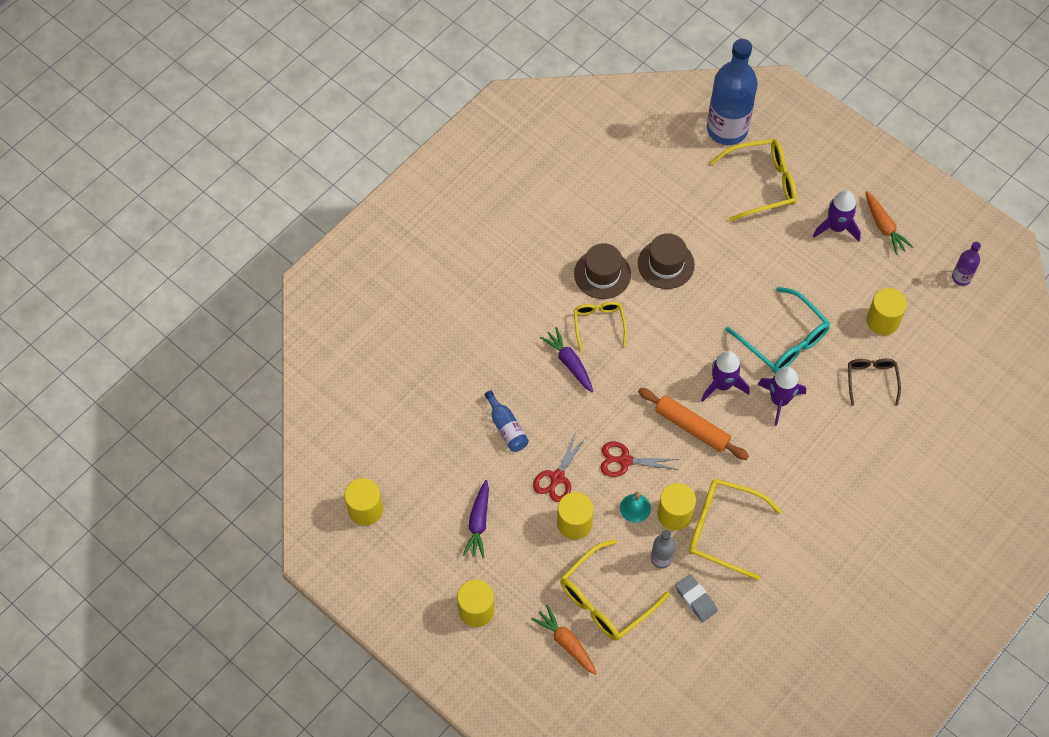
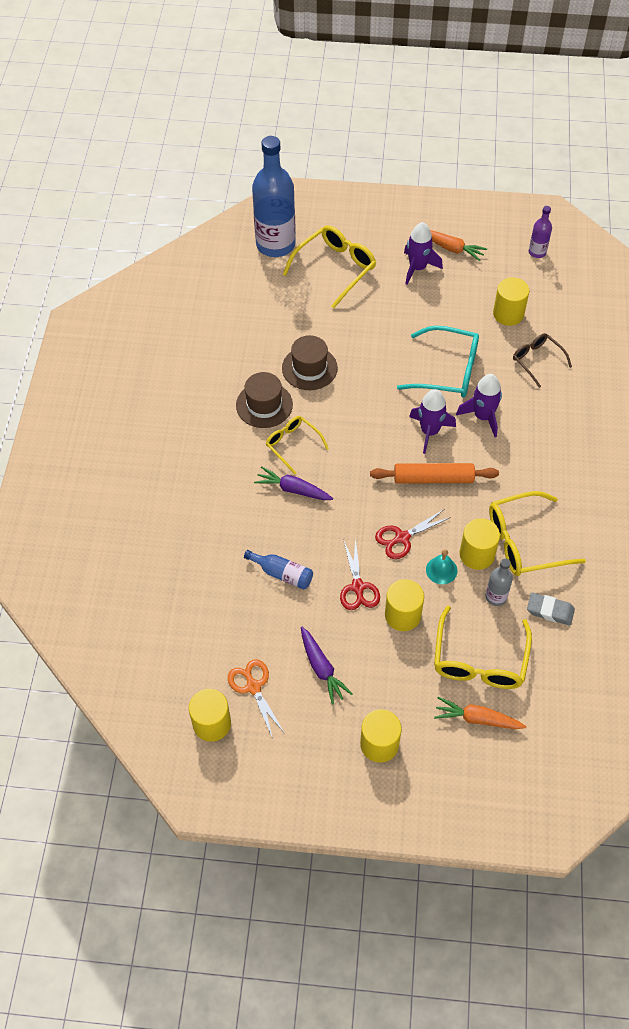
camera: 35 degrees left, 5 degrees down
(416, 502) = (253, 687): none -> orange scissors

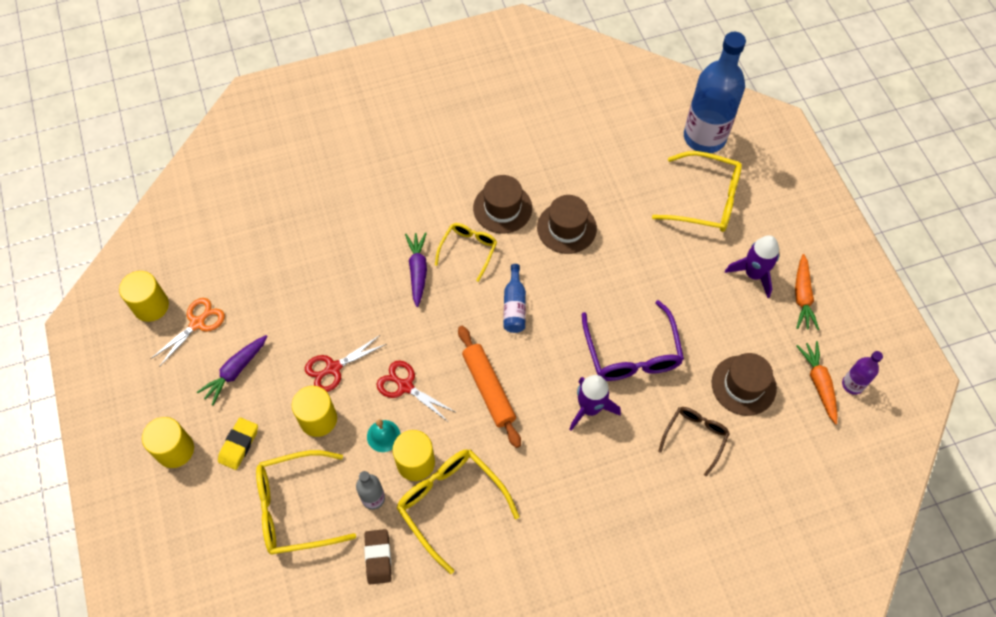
camera: 65 degrees right, 5 degrees up
(282, 574) = (322, 299): blue bottle -> blue bottle (514, 306)
(399, 687) = (239, 445): none -> yellow eraser
(429, 431) = (544, 364): purple rocket -> none
(448, 371) = (632, 353): turquoise glasses -> purple glasses
(477, 719) = (230, 528): orange carrot -> orange carrot (818, 383)
(508, 314) = (743, 385): yellow cylinder -> brown hat
(550, 610) = (378, 557): grey eraser -> brown eraser

